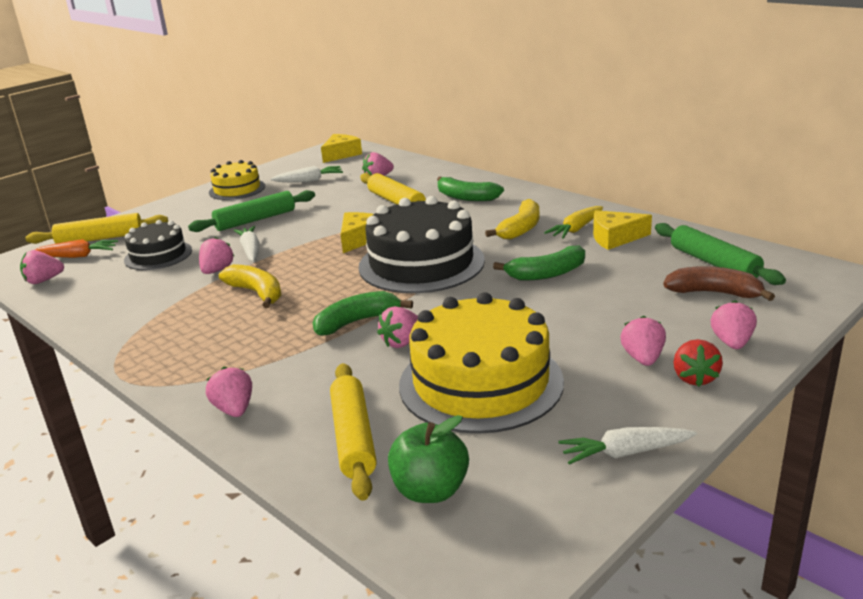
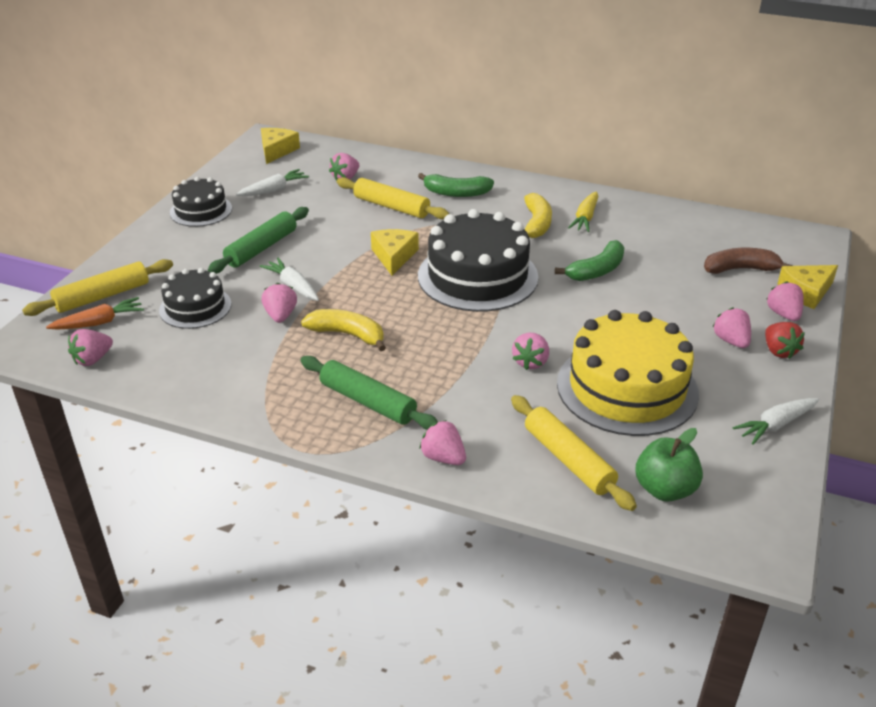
camera: 25 degrees left, 10 degrees up
(237, 189) = (201, 210): yellow cake -> black cake
(357, 322) = (473, 349): green banana -> none
(615, 238) = (624, 223): yellow cheese -> yellow cheese (806, 292)
(714, 263) = (721, 239): green rolling pin -> green rolling pin (368, 402)

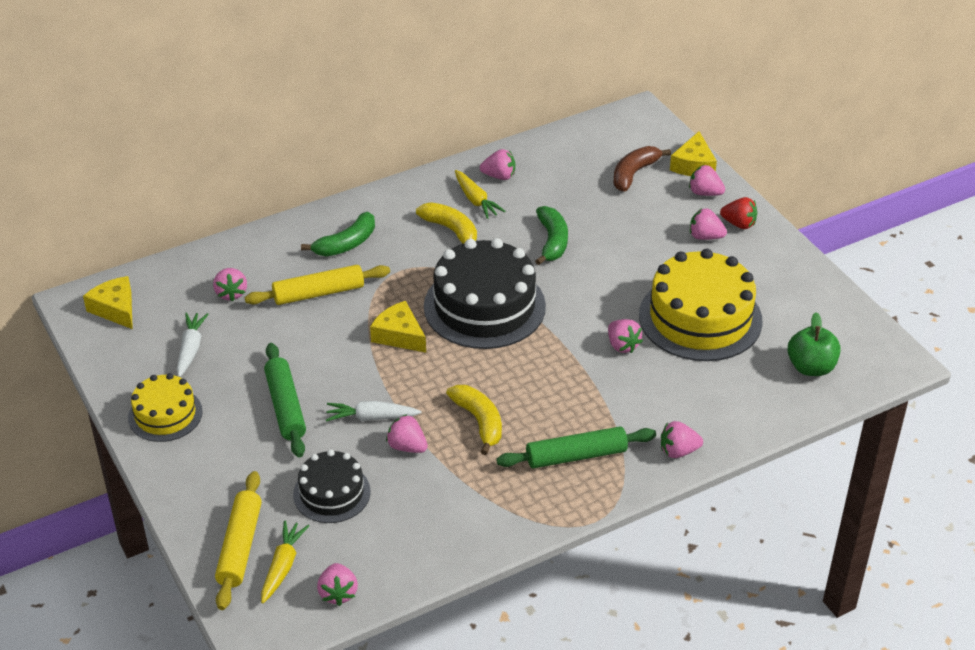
camera: 50 degrees left, 5 degrees up
(99, 322) = (282, 566): orange carrot -> yellow carrot
(201, 210) = (165, 414): black cake -> yellow cake
(347, 335) = (479, 422): yellow banana -> yellow banana turned 90 degrees clockwise
(568, 460) = (741, 392): yellow rolling pin -> none
(628, 215) = (499, 176): none -> pink strawberry
(776, 425) = (804, 279): white carrot -> none

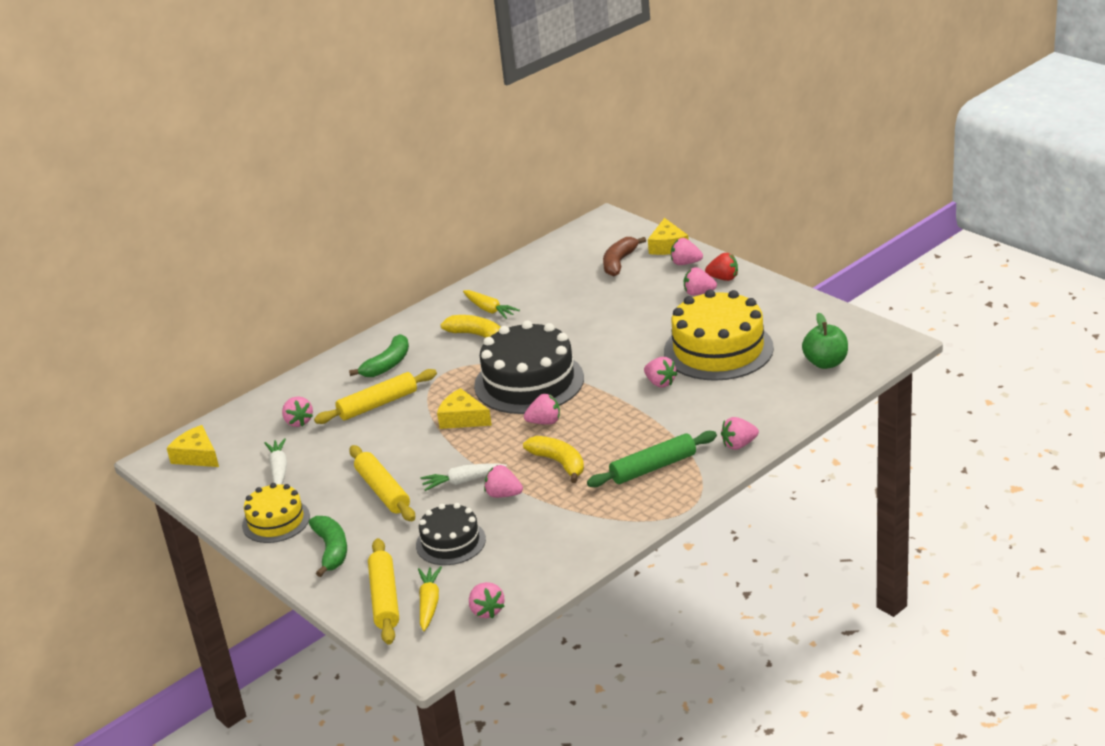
camera: 10 degrees left, 10 degrees down
(285, 407) = (383, 491): green rolling pin -> yellow rolling pin
(499, 176) = (502, 289): pink strawberry -> pink strawberry (544, 422)
(552, 241) = (568, 324): green banana -> green banana (331, 550)

